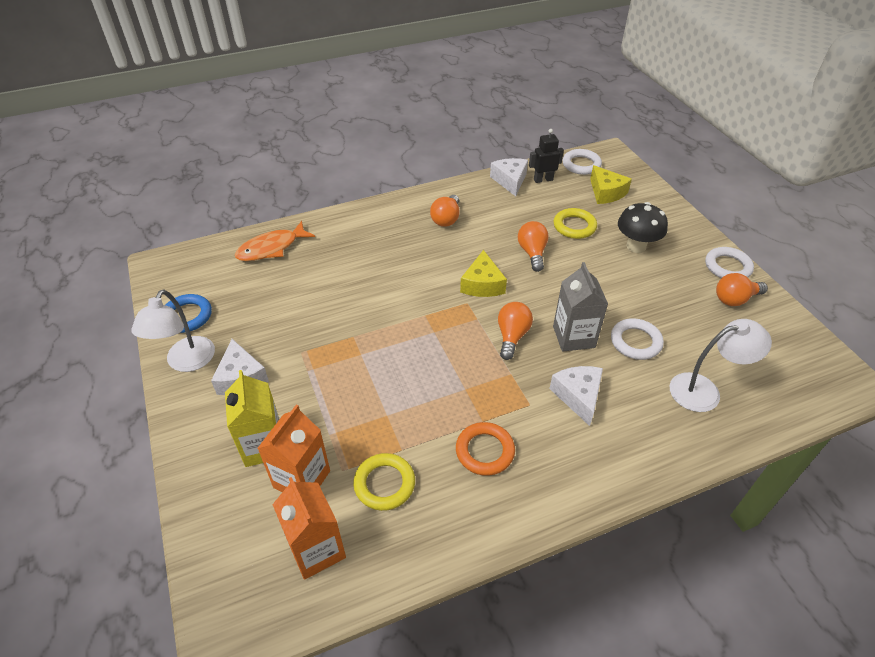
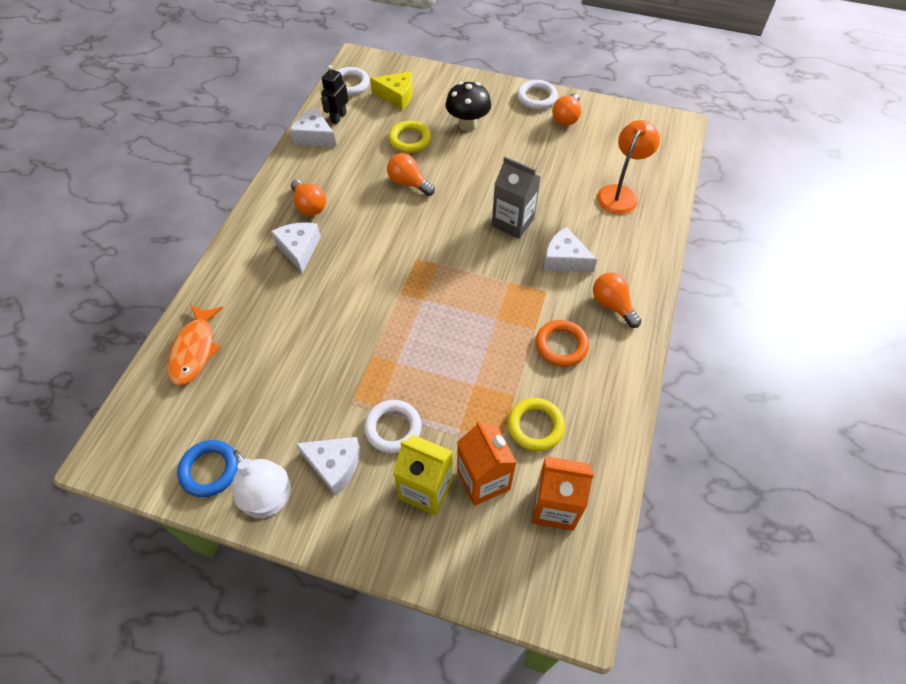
camera: 50 degrees left, 10 degrees up
(403, 239) = (299, 249): none -> white cheese
(482, 284) = (407, 235): yellow cheese -> none
(512, 336) = (476, 256): orange light bulb -> orange light bulb (612, 305)
(635, 342) = (550, 194): white ring -> white ring (393, 428)
(704, 390) = (620, 193): white lamp -> orange lamp

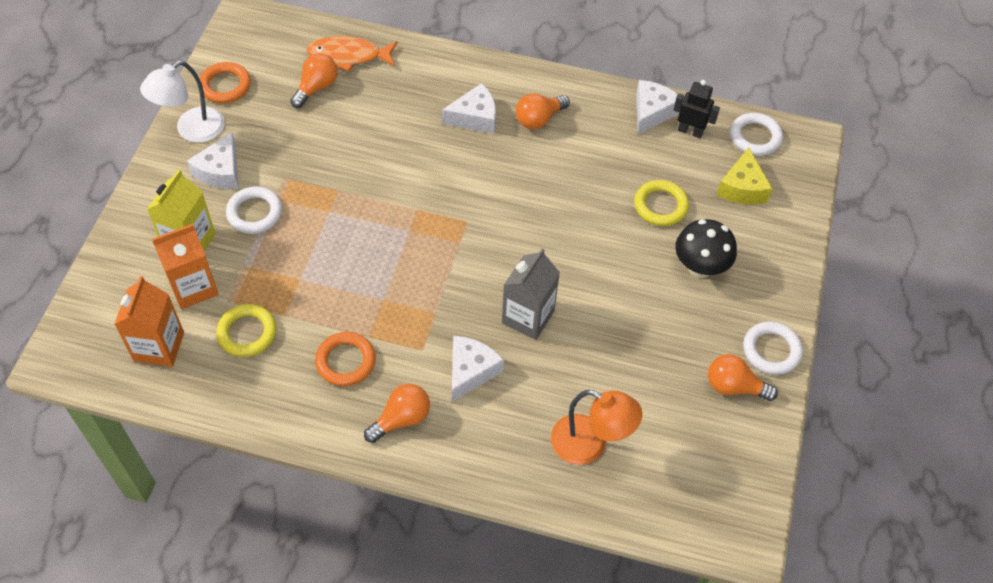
camera: 85 degrees right, 0 degrees up
(209, 470) = (225, 86): blue ring -> orange ring
(408, 183) = (584, 208): orange light bulb -> orange light bulb (316, 88)

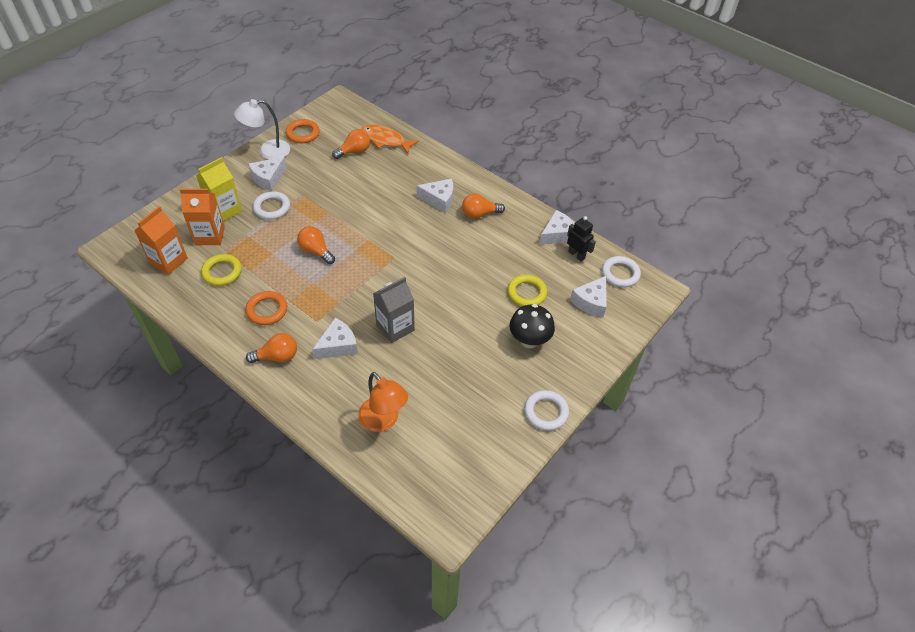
camera: 25 degrees right, 5 degrees down
(734, 386) = (504, 424): orange light bulb -> orange light bulb (316, 251)
(742, 187) = (591, 302): yellow cheese -> white cheese

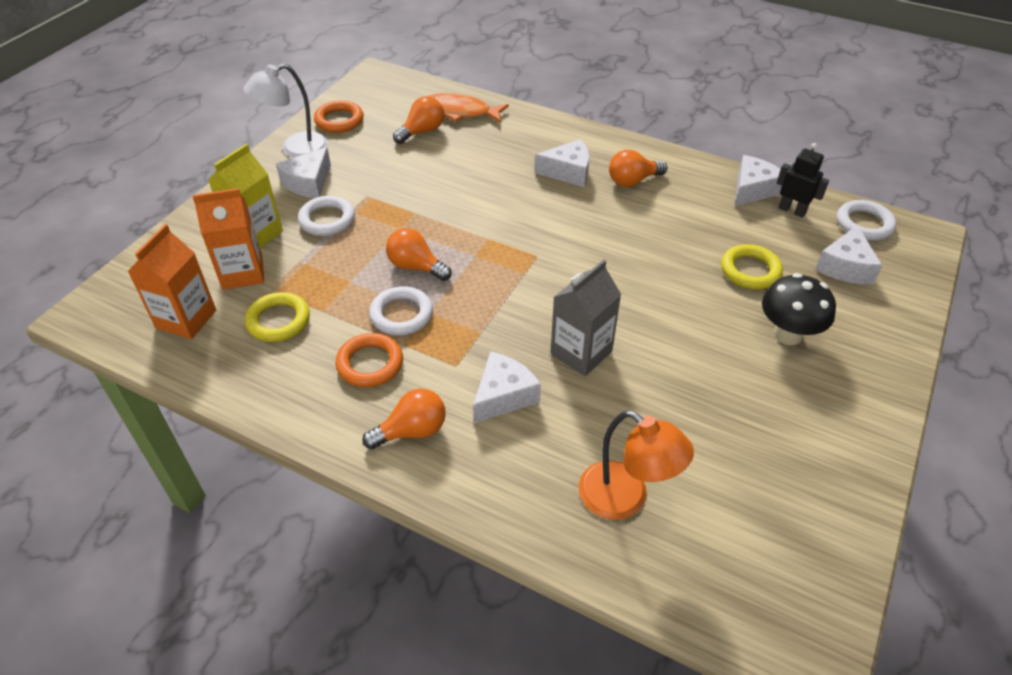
camera: 10 degrees left, 5 degrees down
(546, 412) = (867, 433): white ring -> white ring (401, 314)

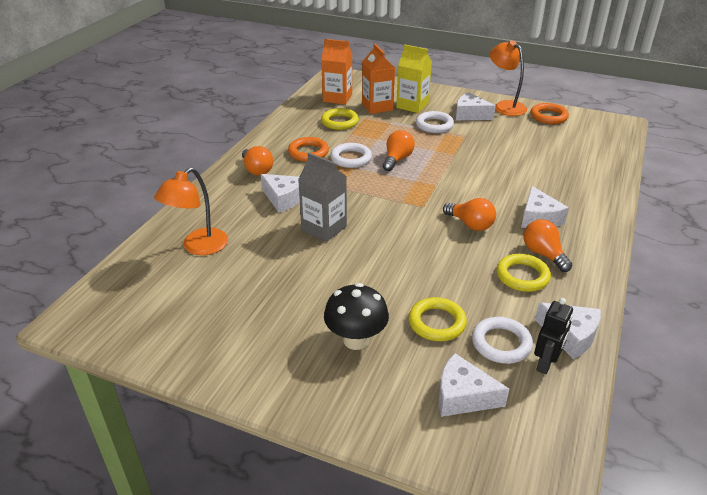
camera: 85 degrees right, 10 degrees down
(295, 149) = (505, 106): white lamp -> orange lamp
(422, 131) = (555, 149): orange light bulb -> orange light bulb (470, 224)
(460, 112) = (595, 163): orange fish -> none
(670, 201) = (522, 276): none -> yellow ring
(864, 224) = (546, 426): white ring -> white ring (501, 343)

